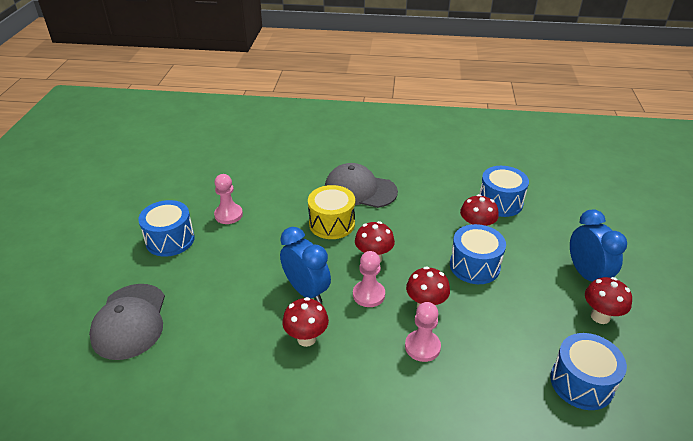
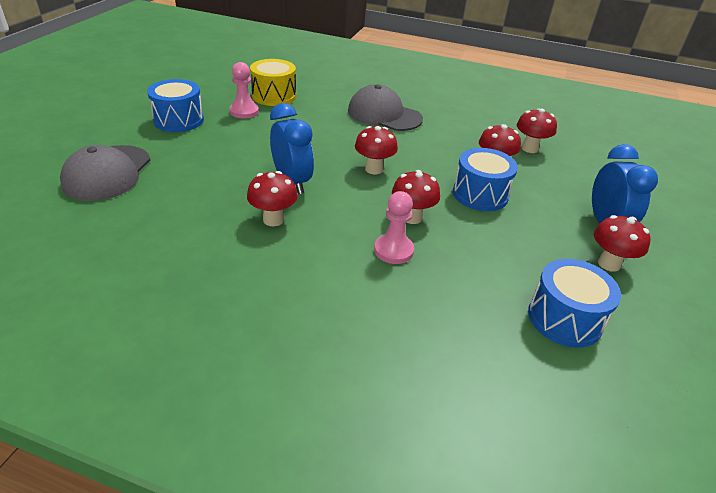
camera: 10 degrees right, 0 degrees up
(332, 223) = (343, 135): yellow drum -> yellow drum (274, 96)
(368, 295) = (355, 197): pink pawn -> none
(500, 202) = (529, 148): blue drum -> red mushroom

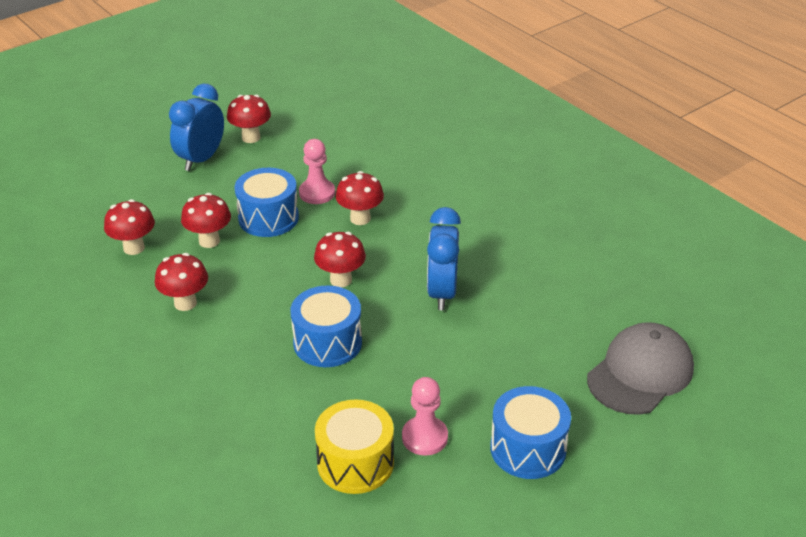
camera: 145 degrees left, 0 degrees up
(273, 219) = (488, 257): red mushroom -> red mushroom (185, 303)
(384, 115) = (234, 361): grey cap -> none
(393, 250) = (406, 199): pink pawn -> pink pawn (317, 193)
(564, 319) = (337, 124): blue drum -> blue drum (327, 342)

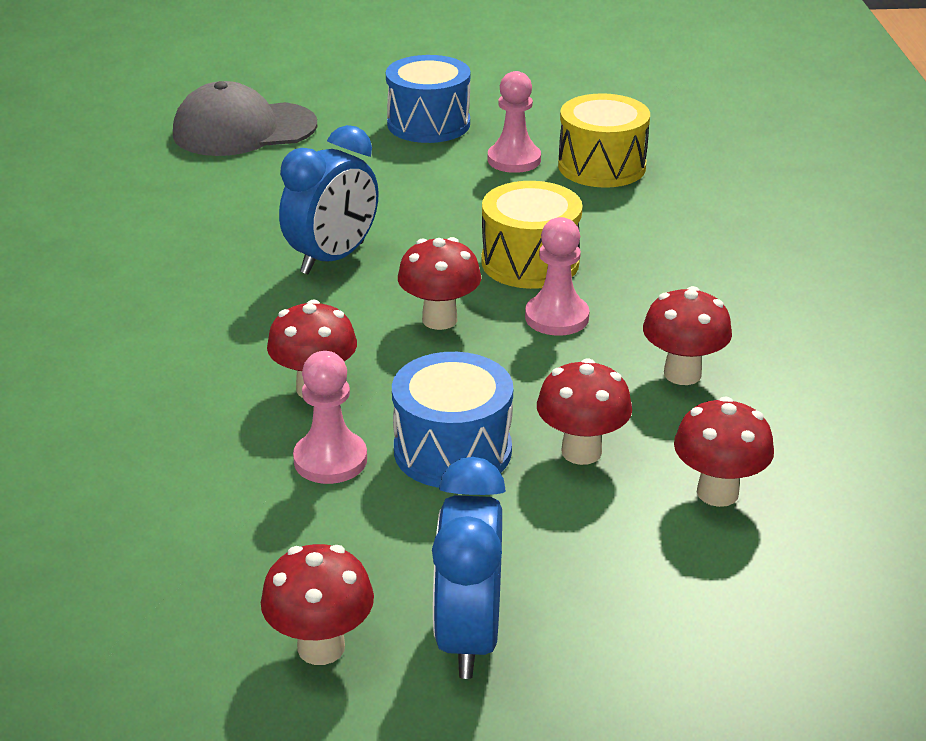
camera: 145 degrees left, 5 degrees down
(201, 159) = (469, 637): blue clock -> blue clock turned 120 degrees clockwise
(279, 309) = (557, 317): none -> pink pawn
(327, 342) = (530, 262): blue drum -> yellow drum

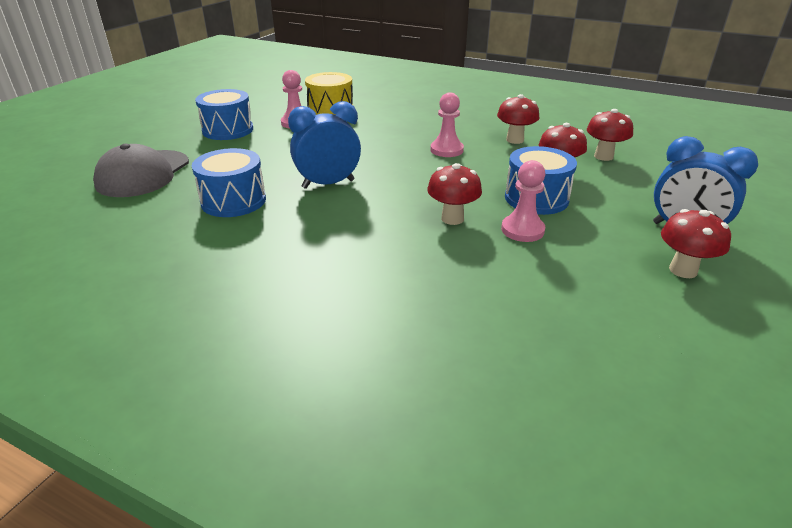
camera: 60 degrees left, 0 degrees up
(226, 213) = (233, 201): none -> blue drum
(332, 258) = (328, 184): blue clock -> blue clock turned 90 degrees counterclockwise
(439, 319) = (420, 173): red mushroom -> none
(530, 262) = (393, 143): yellow drum -> none

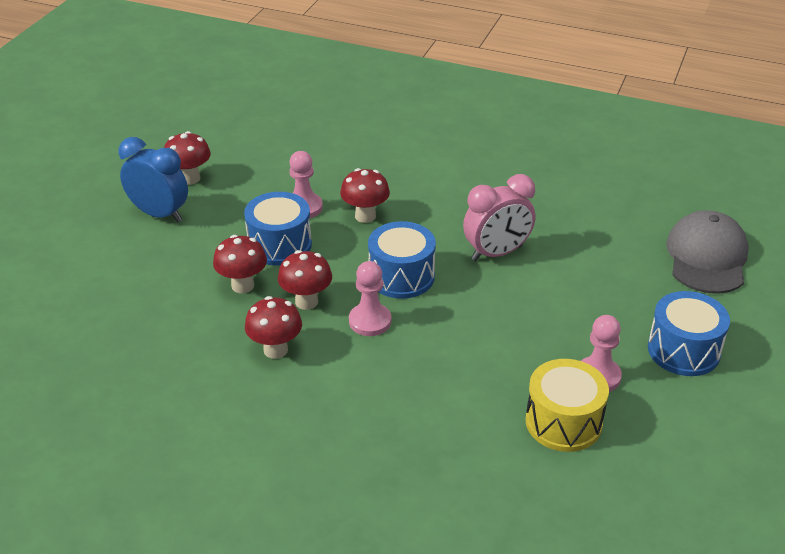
camera: 175 degrees right, 5 degrees up
(233, 201) = (579, 225): blue drum -> blue drum (401, 276)
(328, 184) = (496, 253): blue clock -> pink clock
(603, 156) = (172, 319): red mushroom -> red mushroom (306, 302)

